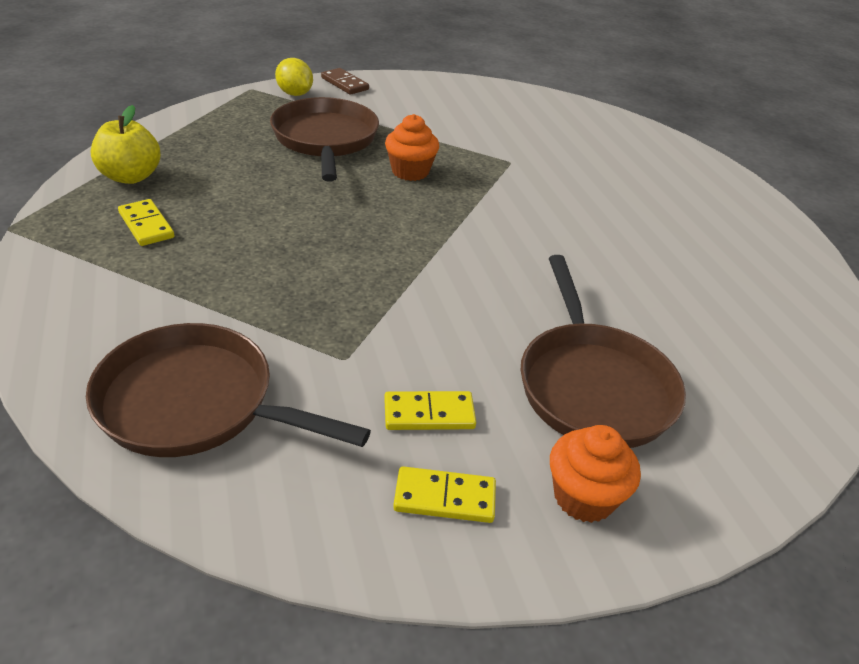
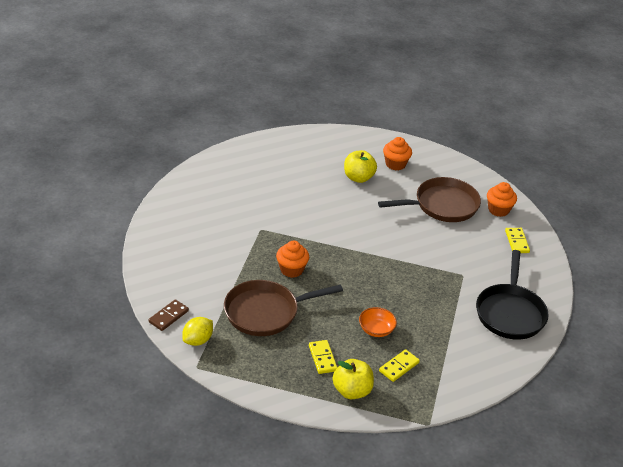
camera: 100 degrees left, 0 degrees up
(195, 403) = (510, 313): brown pan -> black pan
(242, 220) = (376, 330): none -> orange bowl
(429, 414) = (480, 248): yellow domino -> yellow domino (322, 358)
(672, 281) = (358, 178): none -> yellow apple
(739, 344) = (395, 164): none -> orange cupcake

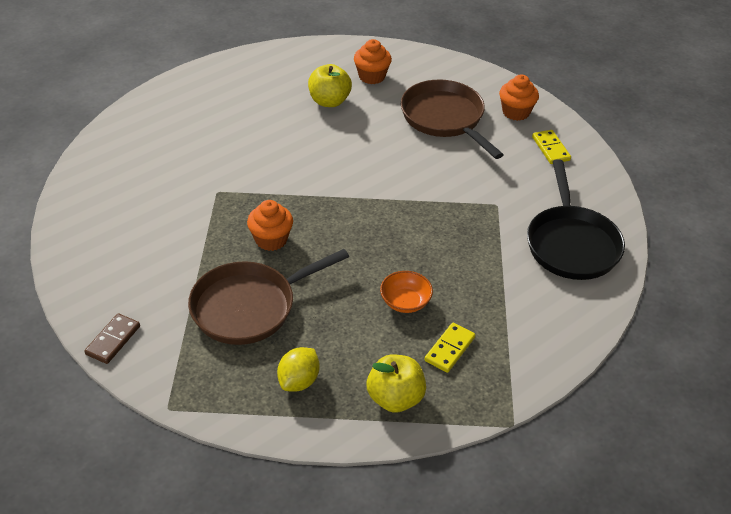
camera: 10 degrees left, 5 degrees up
(197, 340) = (162, 367): yellow lemon -> yellow lemon (299, 381)
(322, 358) = (343, 358): yellow domino -> none
(442, 205) = (445, 118): brown pan -> brown pan turned 90 degrees counterclockwise

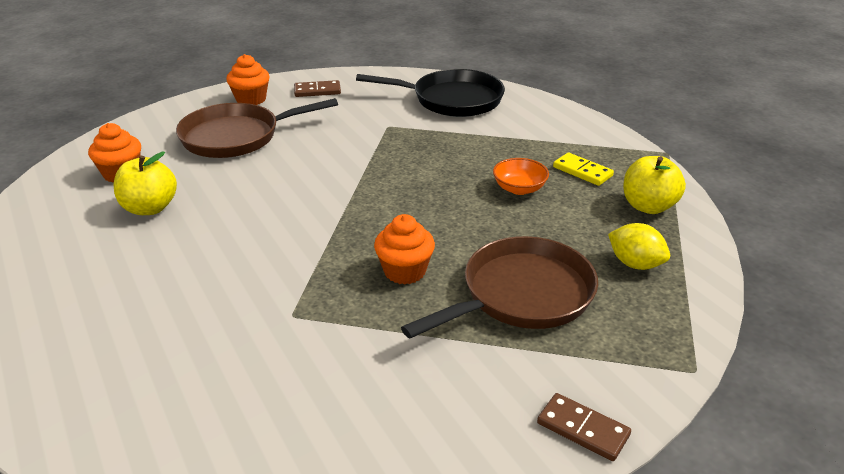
camera: 80 degrees left, 10 degrees down
(249, 307) = (521, 295): brown pan -> brown pan turned 105 degrees counterclockwise
(551, 148) = (317, 91): yellow domino -> brown domino

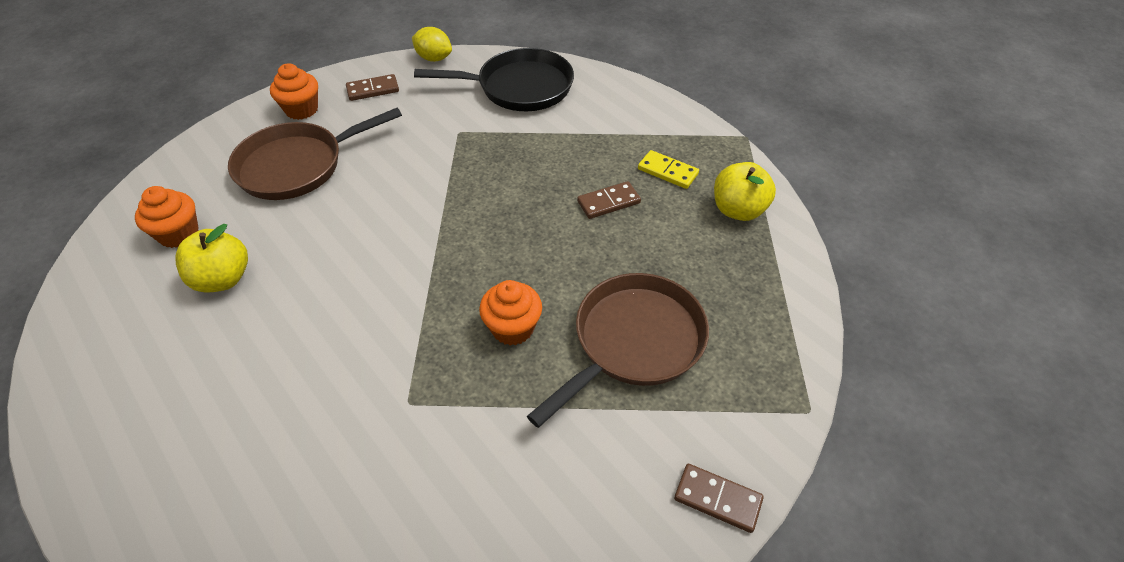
camera: 10 degrees left, 15 degrees up
(519, 188) = (608, 202): orange bowl -> brown domino
(635, 264) = (736, 286): yellow lemon -> yellow lemon (434, 58)

